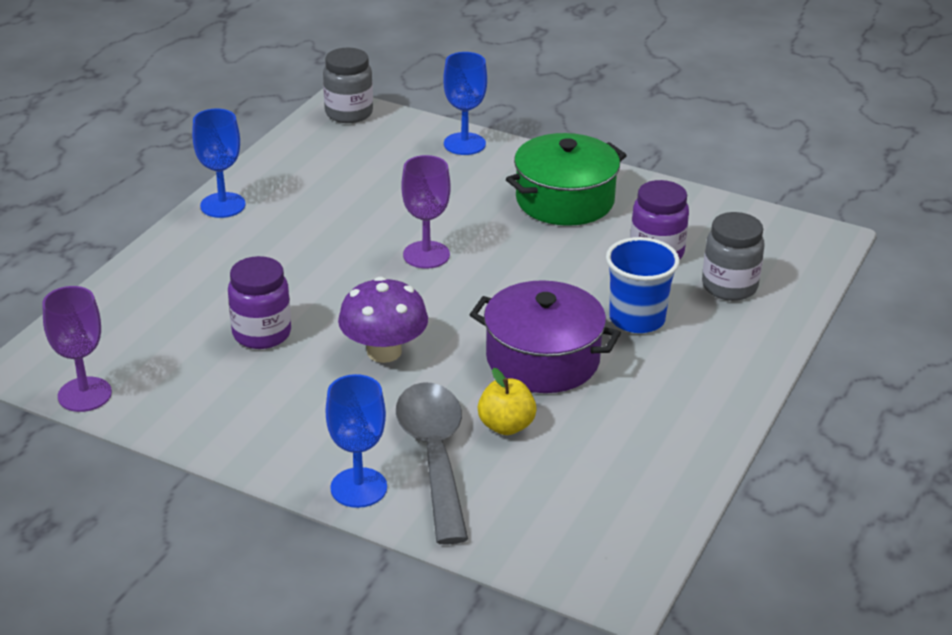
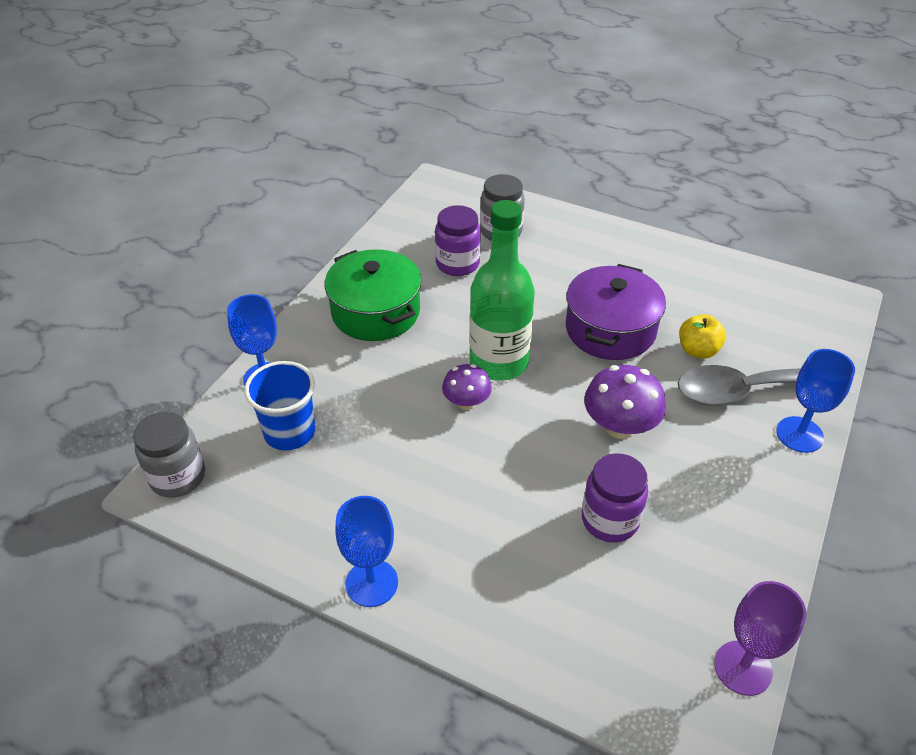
camera: 90 degrees left, 10 degrees up
(426, 255) = (466, 402): purple goblet -> purple mushroom
(486, 276) = (498, 362): none -> green bottle
(637, 319) = (549, 278): blue cup -> blue cup (289, 432)

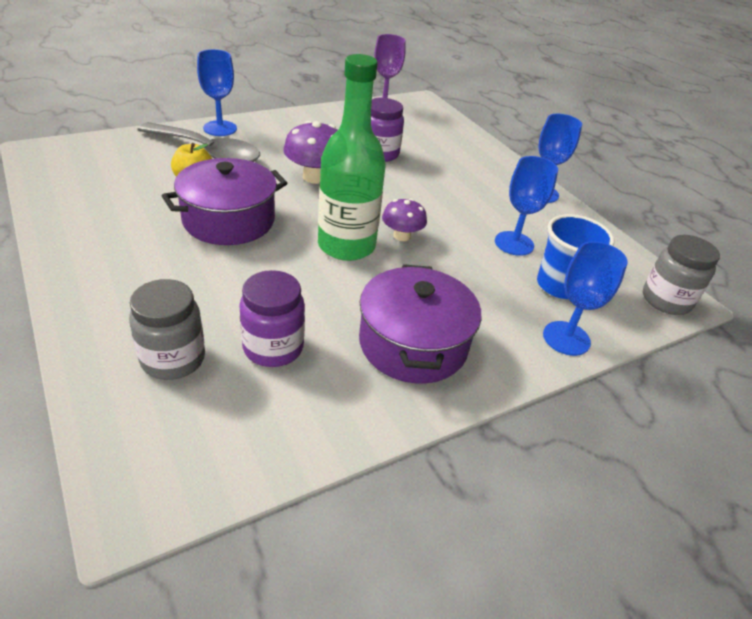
camera: 150 degrees left, 5 degrees down
(358, 462) = (514, 243): none -> blue goblet
(376, 312) = (413, 344): green pot -> purple pot

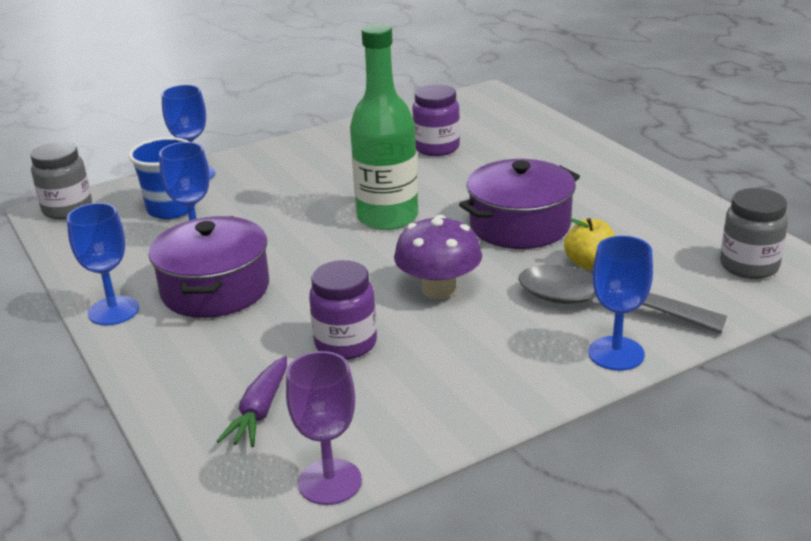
camera: 175 degrees left, 10 degrees down
(173, 359) = (505, 137): grey jar -> grey jar (749, 266)
(402, 236) = (326, 233): purple mushroom -> none
(413, 344) = (328, 160): purple pot -> purple pot (215, 289)
(423, 131) = (260, 411): none -> purple carrot

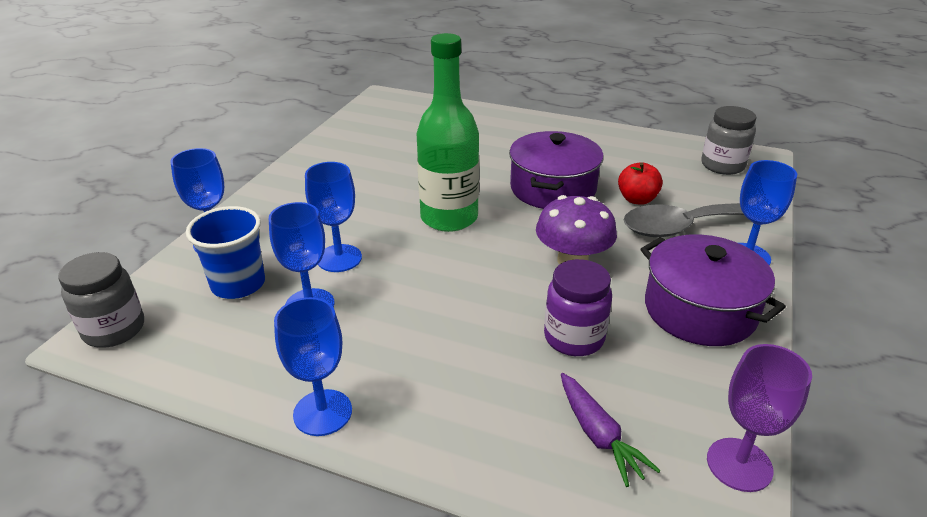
camera: 40 degrees left, 5 degrees up
(215, 289) = (394, 342): purple pot -> purple pot (699, 310)
(260, 217) = (339, 258): none -> blue goblet
(436, 148) = (405, 149): purple jar -> none
(589, 263) = (637, 199): yellow apple -> red apple

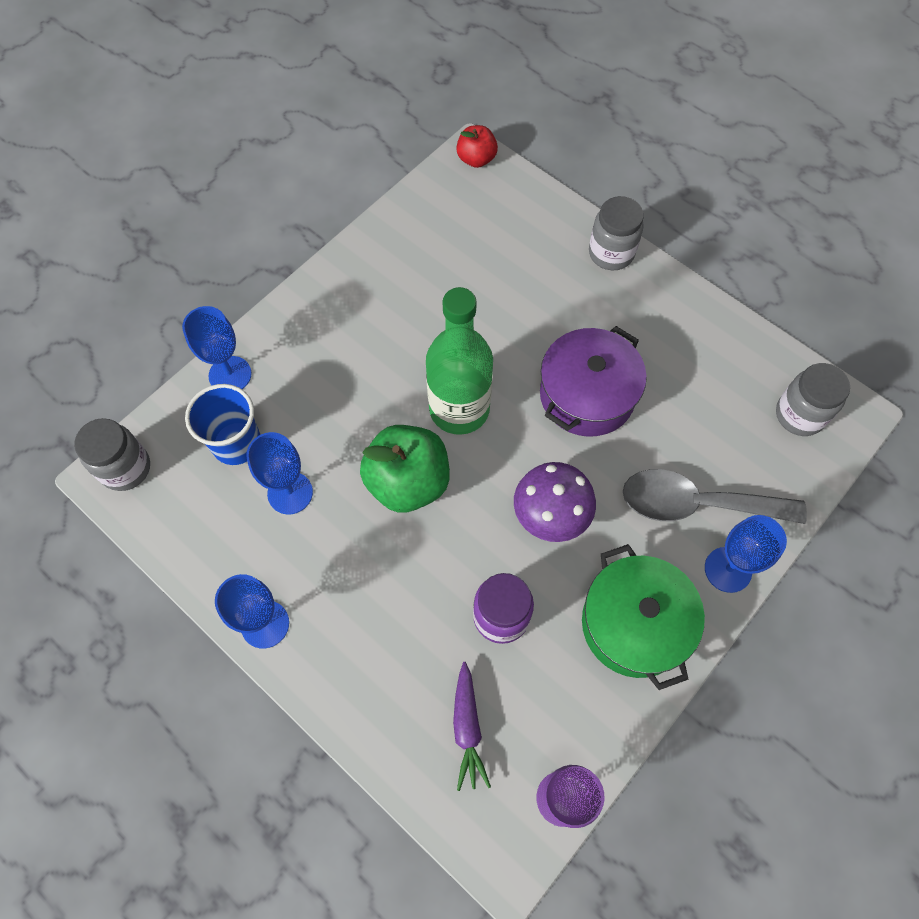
camera: 20 degrees right, 30 degrees up
(339, 258) = (334, 436): blue goblet -> none
(427, 271) = (408, 482): none -> green apple
(519, 120) = (611, 253): none -> grey jar
(637, 199) = (667, 443): red apple -> red apple (476, 159)
(699, 310) = (634, 624): purple pot -> green pot

